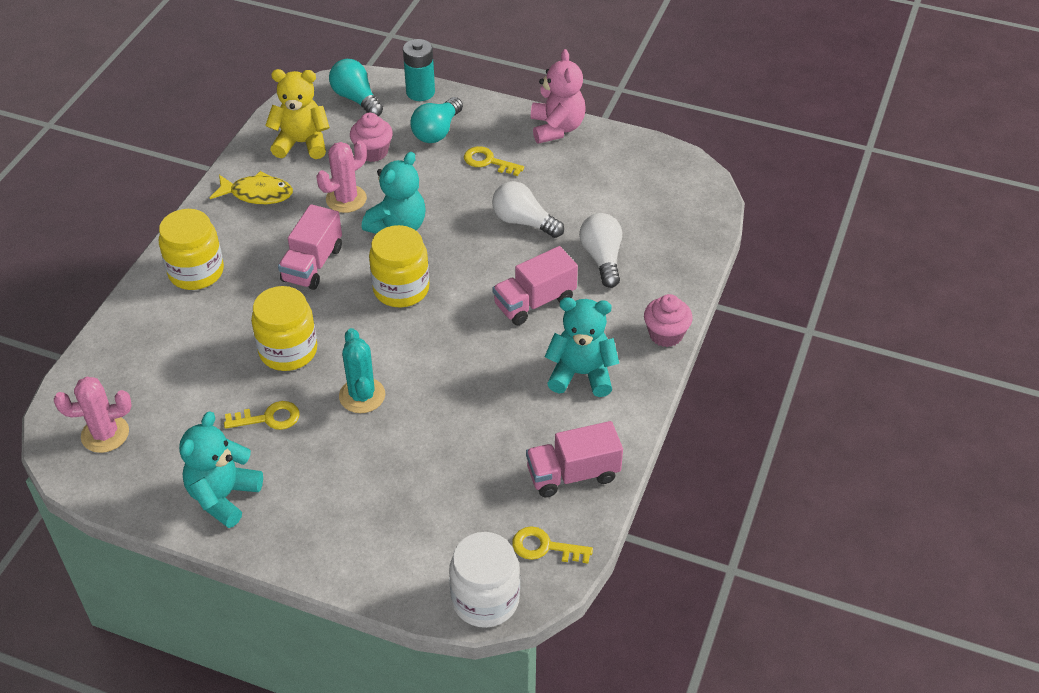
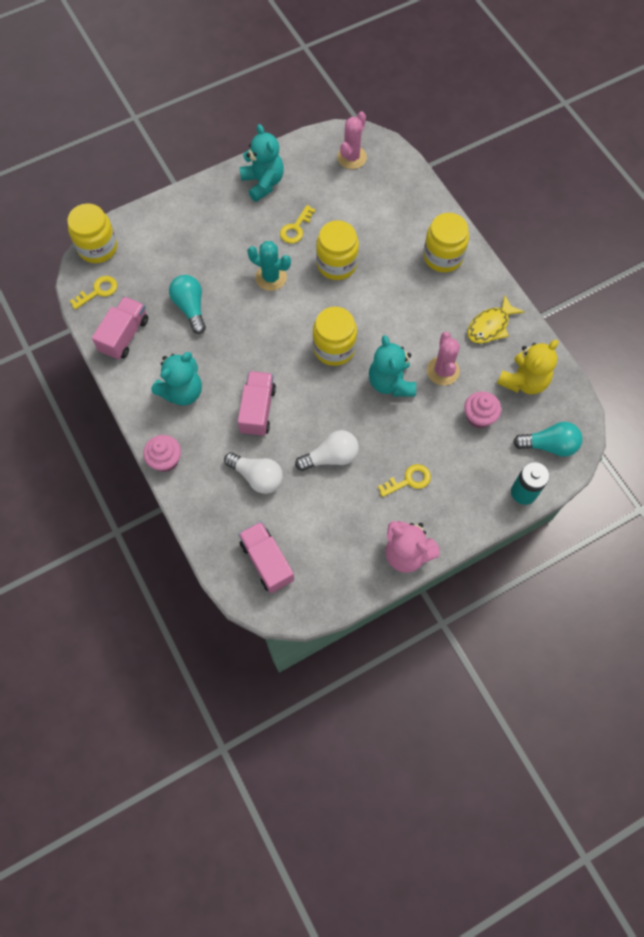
camera: 130 degrees right, 20 degrees up
(312, 264) = (397, 316): pink truck -> pink truck (267, 561)
(437, 131) = (469, 471): turquoise light bulb -> turquoise light bulb (190, 308)
(485, 599) = (97, 247): white jar -> yellow jar

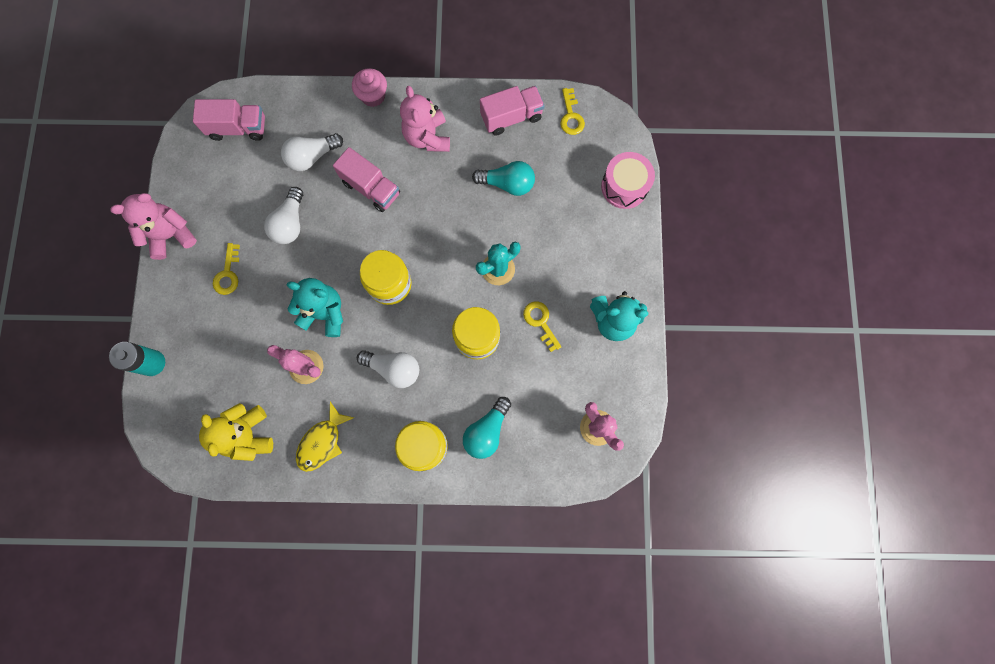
camera: 120 degrees right, 10 degrees up
(97, 247) = (620, 136): yellow jar -> none
(124, 335) = (511, 117): pink truck -> pink truck turned 75 degrees counterclockwise
(143, 224) = (624, 186): none -> pink drum
(182, 391) = (427, 137): turquoise teddy bear -> pink teddy bear
(400, 308) = (394, 369): none -> white light bulb
(479, 417) = (242, 370): pink cupcake -> none
(490, 326) = (322, 442): yellow fish -> yellow fish turned 135 degrees counterclockwise
(549, 445) = (176, 415): turquoise light bulb -> turquoise light bulb (487, 431)

